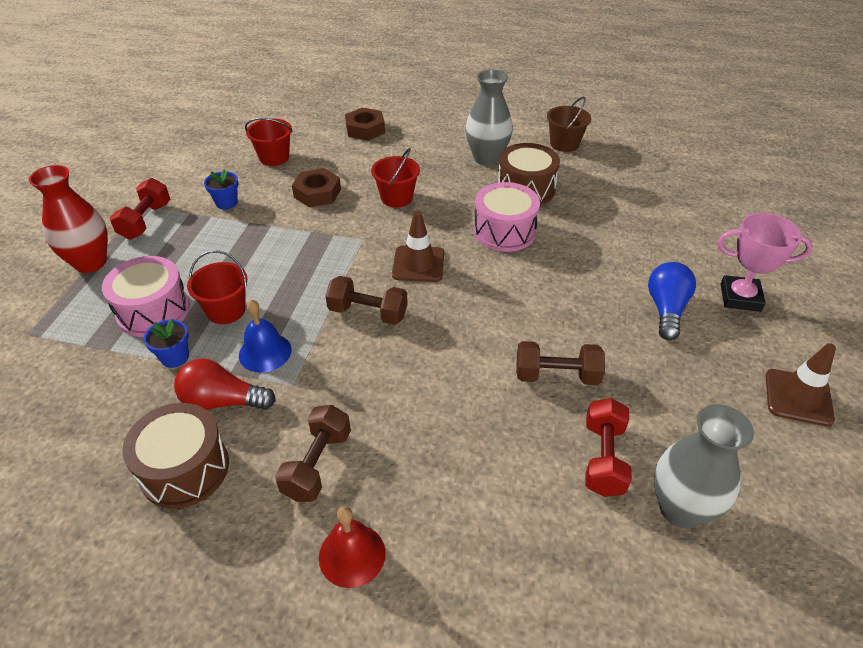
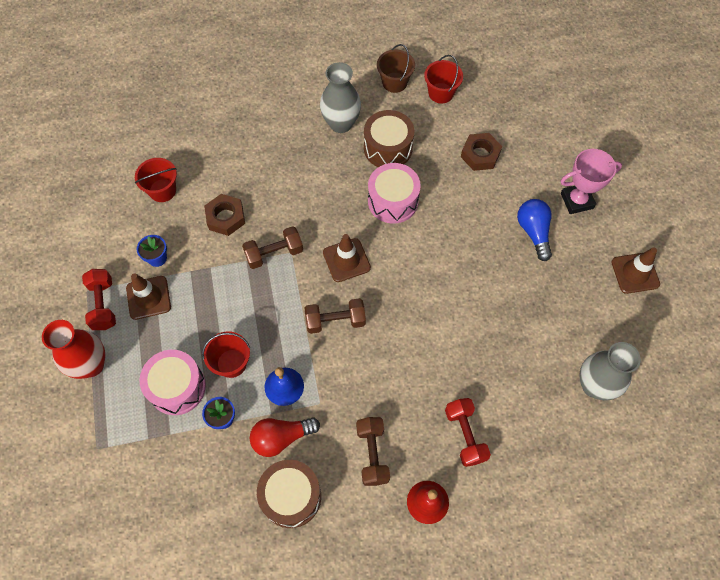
camera: 25 degrees left, 20 degrees up
(192, 229) = (148, 297): none -> brown traffic cone
(365, 129) = (220, 125): brown nut -> brown nut (480, 155)
(396, 198) = (292, 197): red bucket -> red bucket (441, 93)
(556, 375) = (486, 320): brown dumbbell -> brown dumbbell (274, 253)
(603, 458) = (539, 370): red dumbbell -> red dumbbell (465, 435)

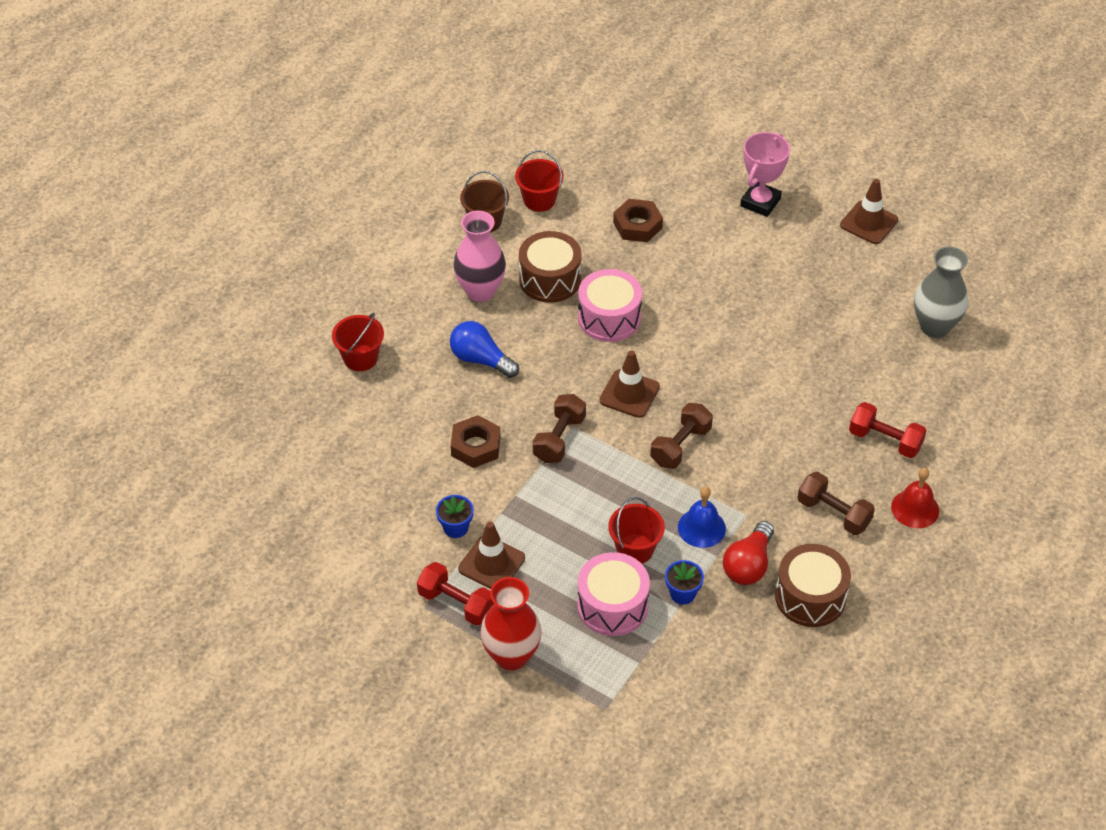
camera: 45 degrees left, 15 degrees down
(162, 190) = (383, 472): red bucket -> red bucket (360, 358)
(341, 124) = (480, 291): grey vase -> pink vase
(533, 232) = (755, 252): blue light bulb -> blue light bulb (481, 360)

